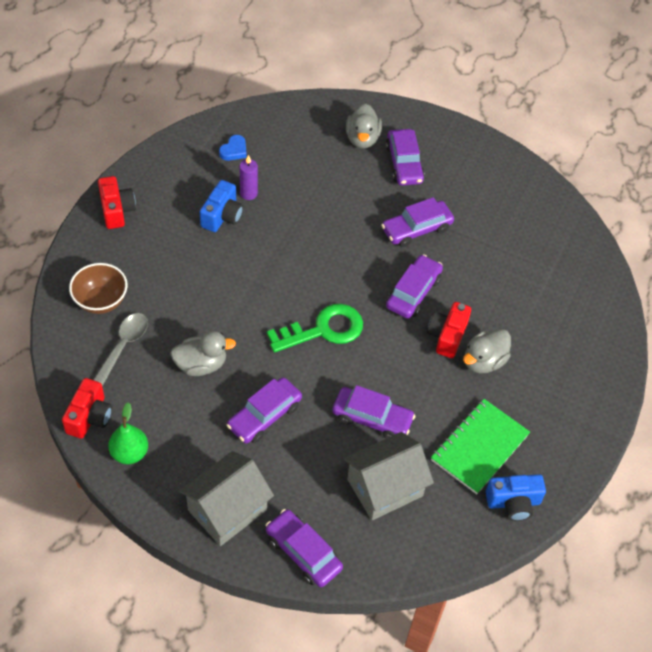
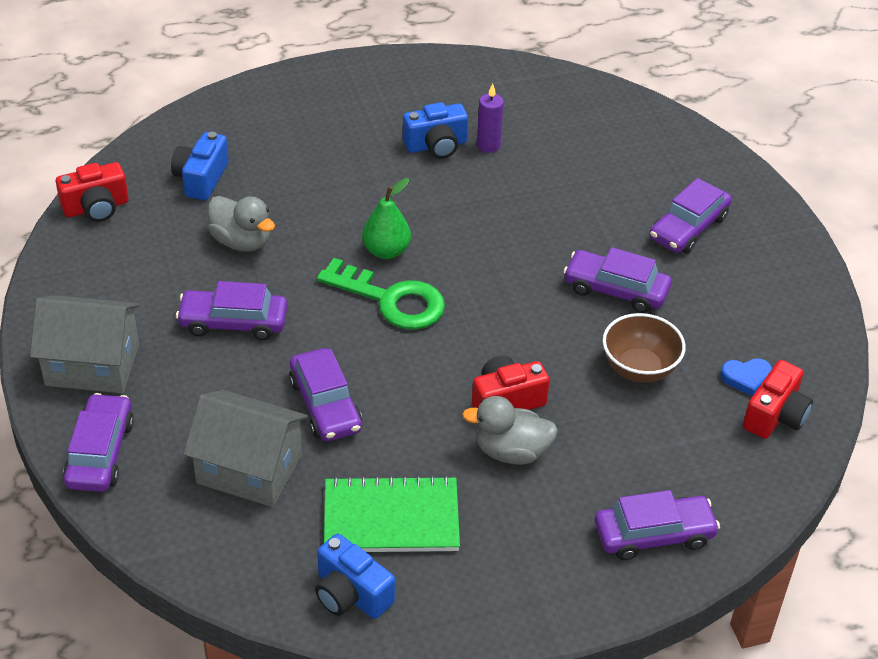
camera: 50 degrees right, 10 degrees down
(101, 301) = (234, 133): brown bowl -> brown bowl (639, 369)
(117, 210) = (350, 78): red camera -> red camera (775, 415)
(124, 346) = (201, 179): grey spoon -> blue camera
(129, 453) = (85, 258): green pear -> green pear (386, 251)
(234, 150) = (526, 104): blue heart -> blue heart (746, 378)
(362, 139) = (674, 178): grey duck -> none
(413, 292) = (528, 338): purple car -> purple car (654, 535)

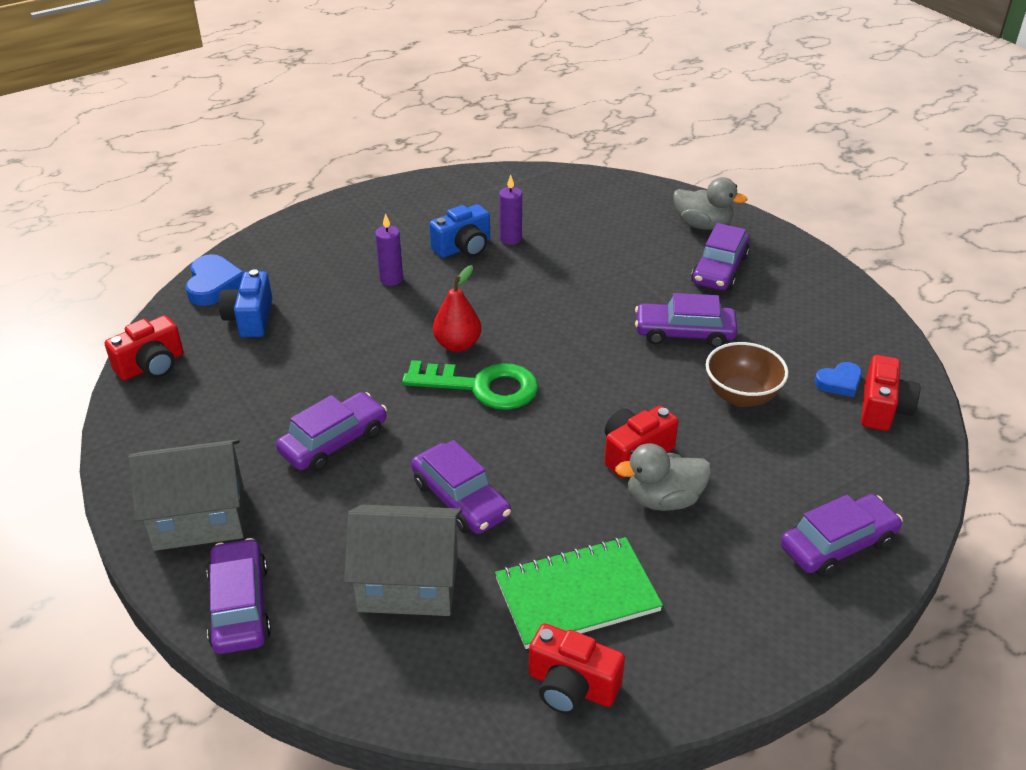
camera: 15 degrees left, 5 degrees down
(179, 134) = (214, 285): none -> blue heart
(233, 322) = (334, 442): purple car -> purple car turned 150 degrees clockwise
(241, 241) = (312, 366): grey duck -> grey duck (703, 225)
(350, 165) = (391, 279): none -> purple candle
(351, 594) = (571, 686): blue camera -> red camera
(386, 251) = (457, 345): green pear -> red pear

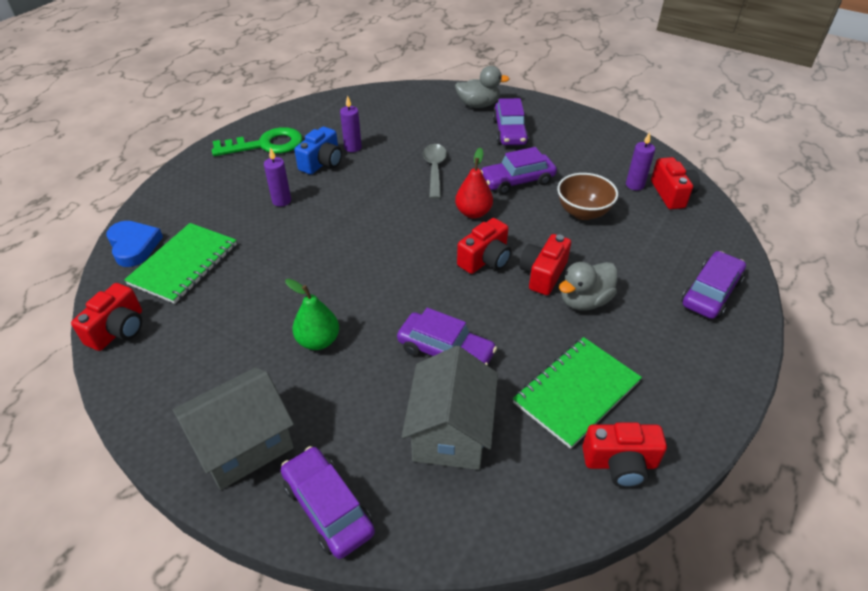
camera: 25 degrees left, 5 degrees up
(250, 319) = (184, 264): blue camera -> green notebook
(334, 442) = (318, 341): purple car -> green pear
(408, 582) = (450, 431): grey house -> grey house turned 60 degrees counterclockwise
(457, 345) = (365, 235): red pear -> red pear (473, 213)
(482, 387) = (404, 261): green key -> green key (266, 145)
(577, 414) = (485, 259): none -> red camera
(590, 291) = (434, 170): none -> grey spoon
(839, 382) = (634, 185): blue heart -> purple candle

